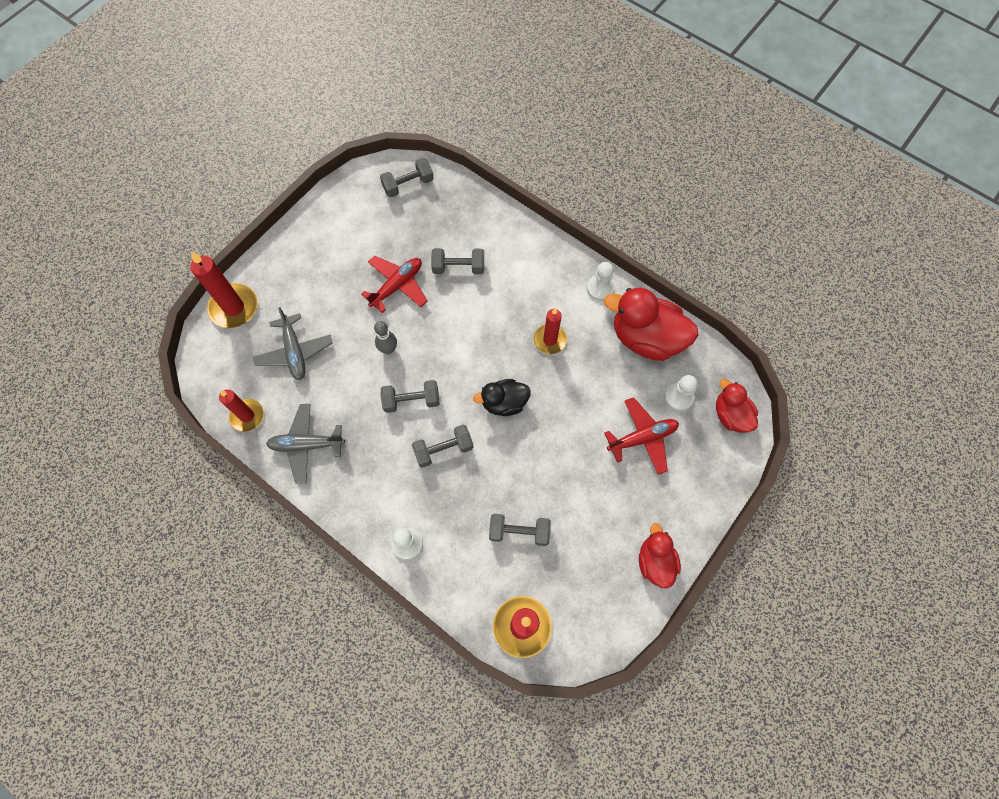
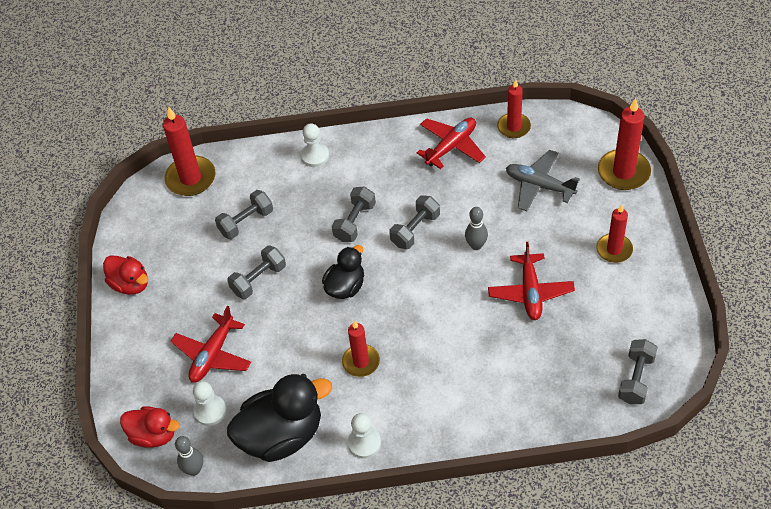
camera: 140 degrees right, 15 degrees down
(306, 445) = (451, 146): grey plane -> red plane
(314, 264) = (614, 249): none -> red candle
(458, 267) = (502, 350): grey dumbbell -> grey dumbbell (258, 279)
(646, 338) = (282, 435): red duck -> black duck
(721, 366) = (194, 470): none -> grey bowling pin

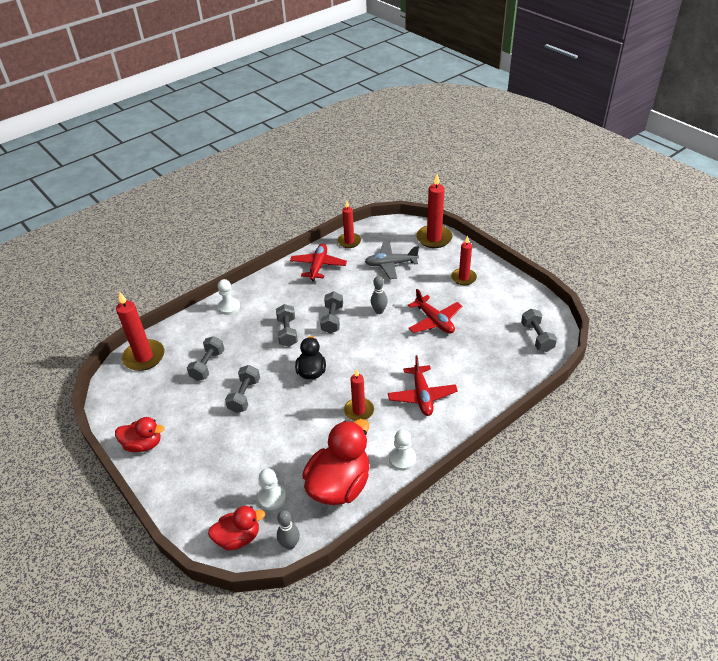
camera: 35 degrees left, 10 degrees down
(213, 355) = (245, 459): red plane -> red plane (422, 396)
(282, 435) = (339, 485): black duck -> red duck

